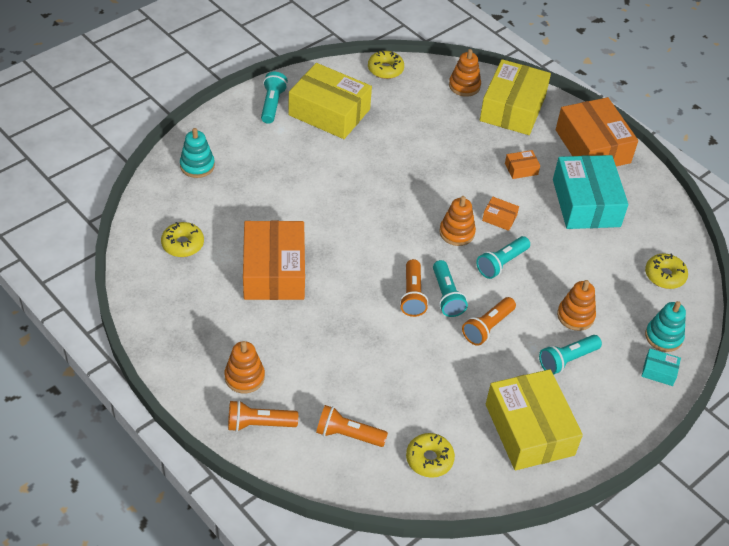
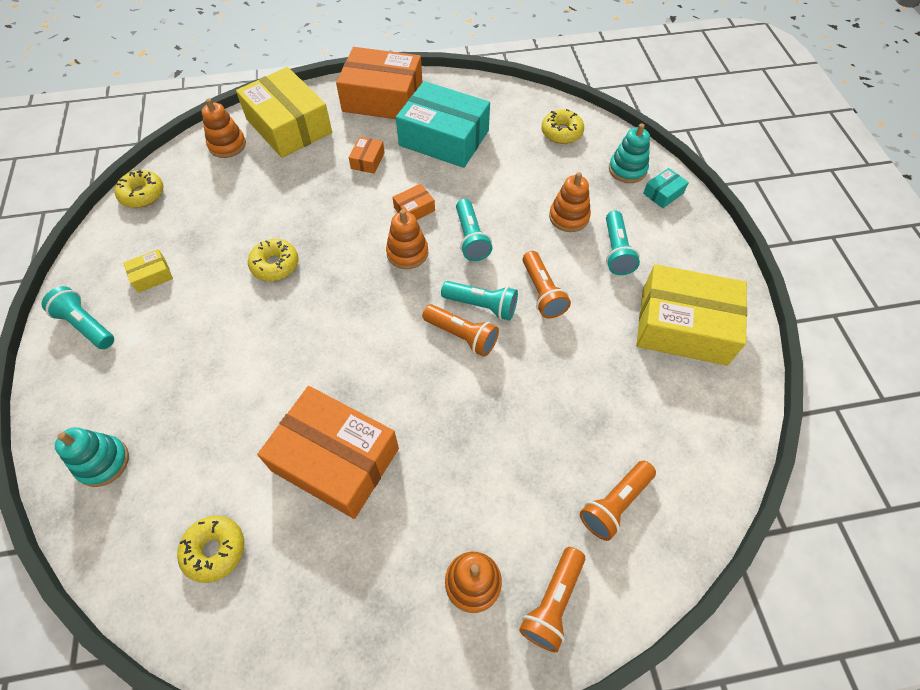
camera: 55 degrees left, 10 degrees up
(329, 112) = (152, 276): yellow box -> yellow box, size x0.42
(429, 459) = (682, 436): yellow donut -> yellow donut (275, 265)

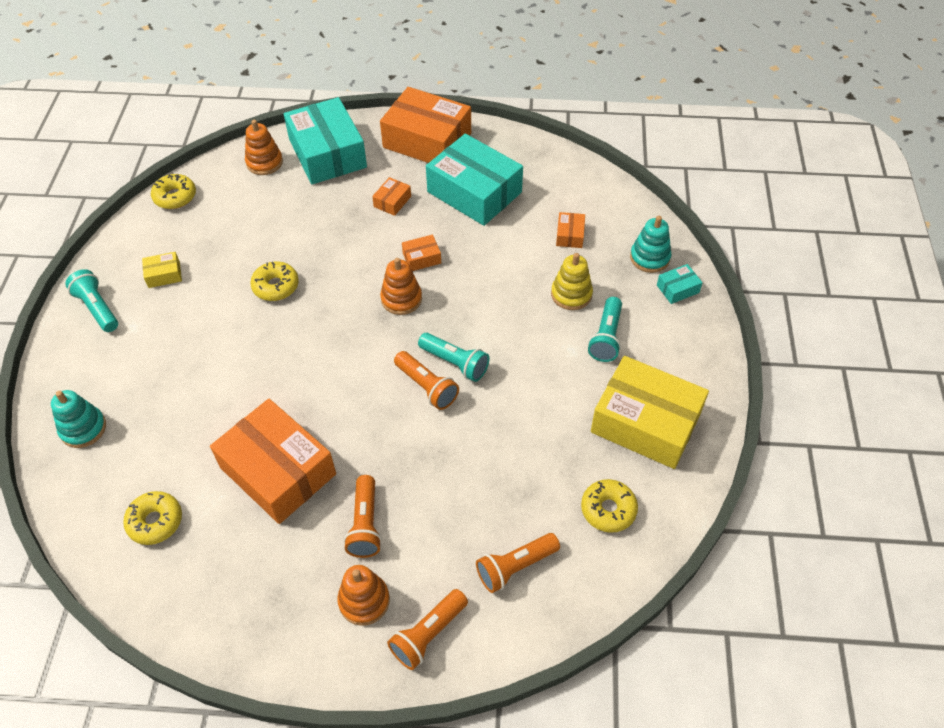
camera: 15 degrees right, 5 degrees down
(289, 126) = (327, 153): yellow box -> turquoise box
(471, 238) = (467, 296): turquoise flashlight -> none
(542, 292) = (518, 362): orange flashlight -> orange flashlight (365, 524)
(547, 162) = (570, 235): none -> orange box
(561, 132) = (596, 207): yellow donut -> yellow donut (608, 509)
(569, 217) = (571, 294): orange stacking toy -> yellow stacking toy

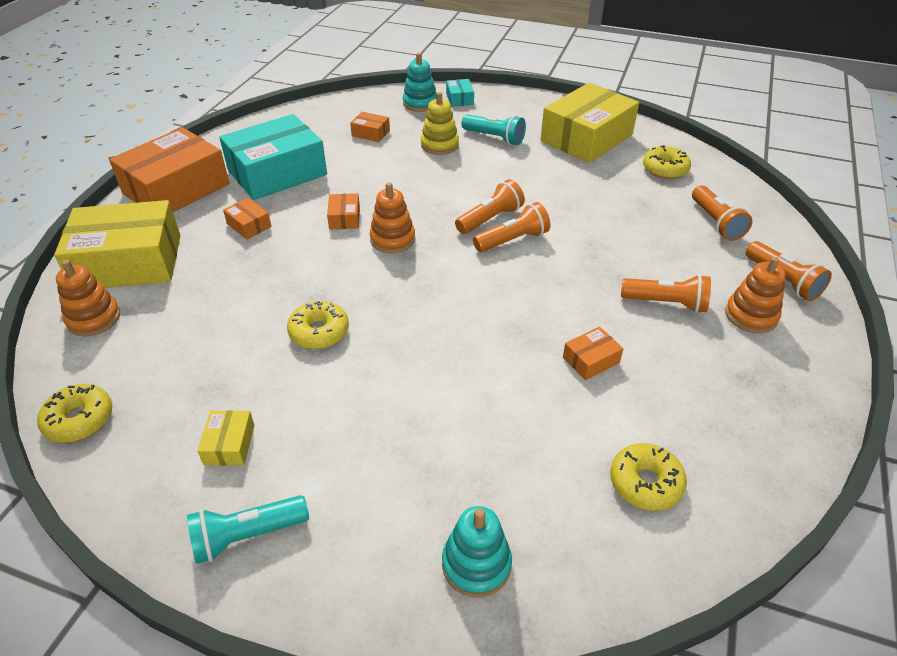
camera: 75 degrees left, 10 degrees down
(278, 471) = (591, 360): orange box -> orange box, size x0.42
(327, 153) = (128, 262): turquoise box -> yellow box
(455, 363) = (490, 219): turquoise flashlight -> orange flashlight

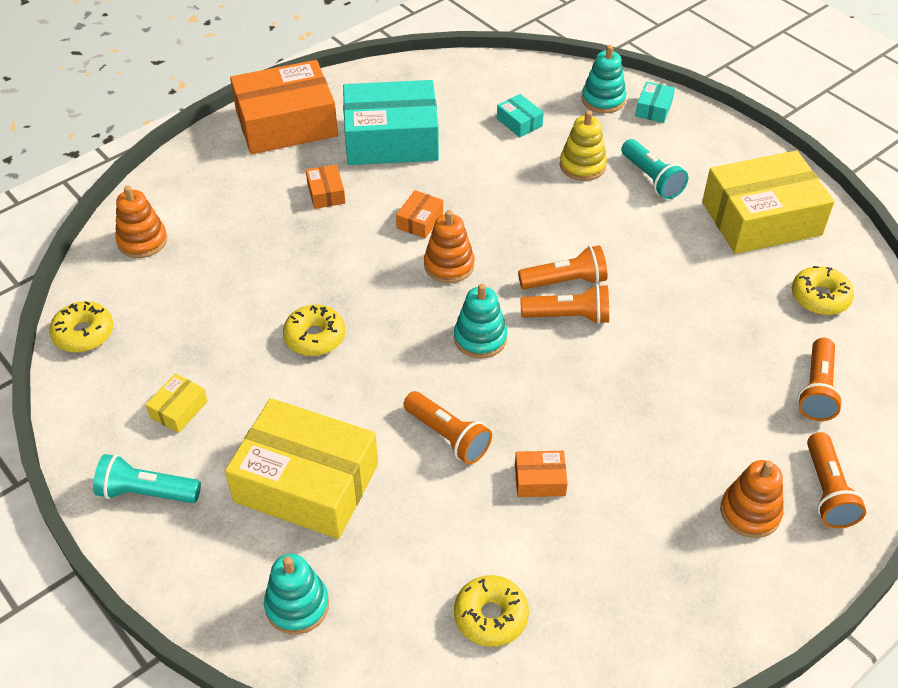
camera: 30 degrees right, 5 degrees up
(128, 262) = (200, 193): yellow box -> yellow box (306, 483)
(370, 133) = (519, 122): orange box -> turquoise box
(459, 280) = (480, 338): none -> turquoise stacking toy
(666, 303) = (669, 457): orange flashlight -> orange flashlight (448, 436)

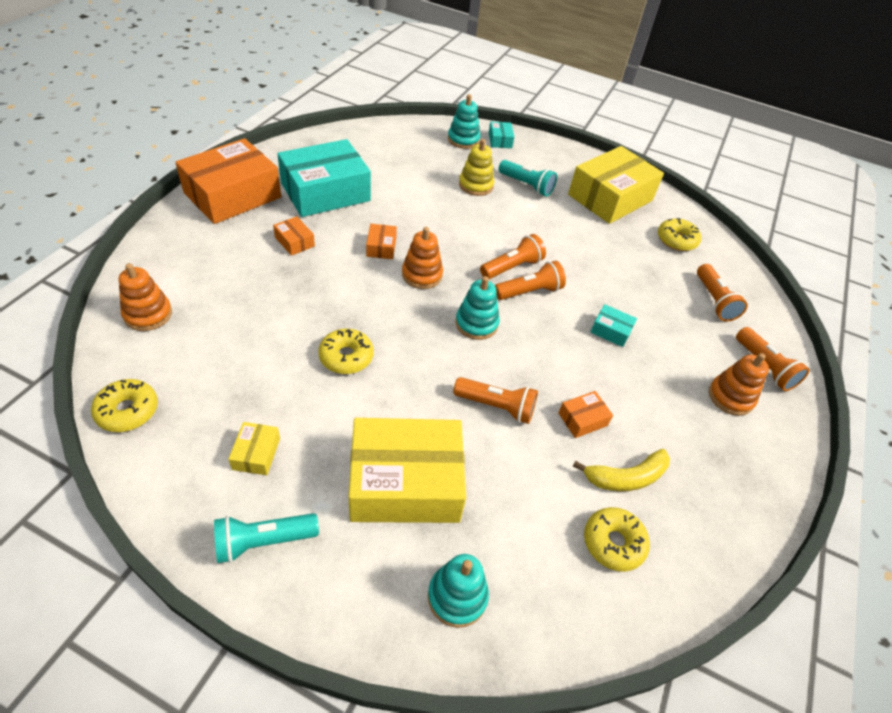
camera: 30 degrees left, 0 degrees up
(519, 122) = (414, 164): turquoise box -> turquoise box (611, 331)
(550, 557) = (626, 477): none -> yellow banana

